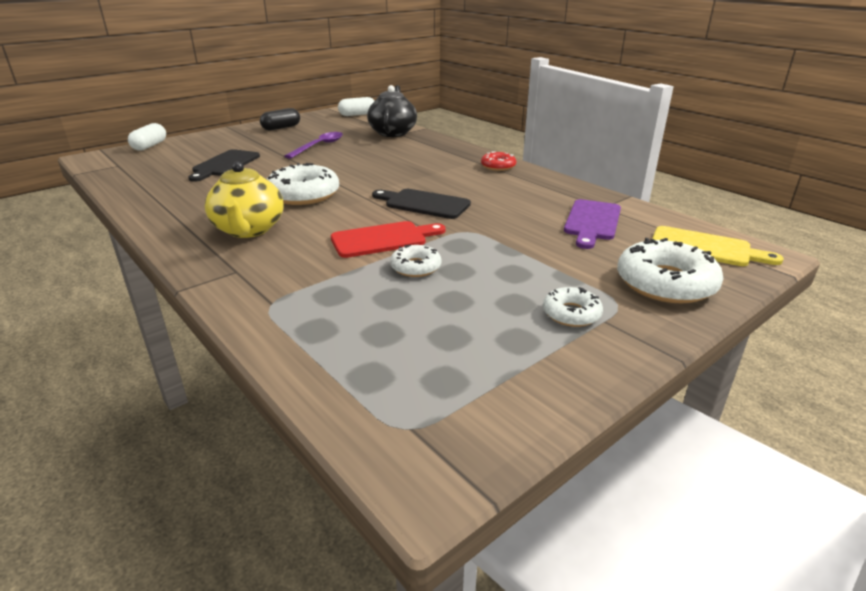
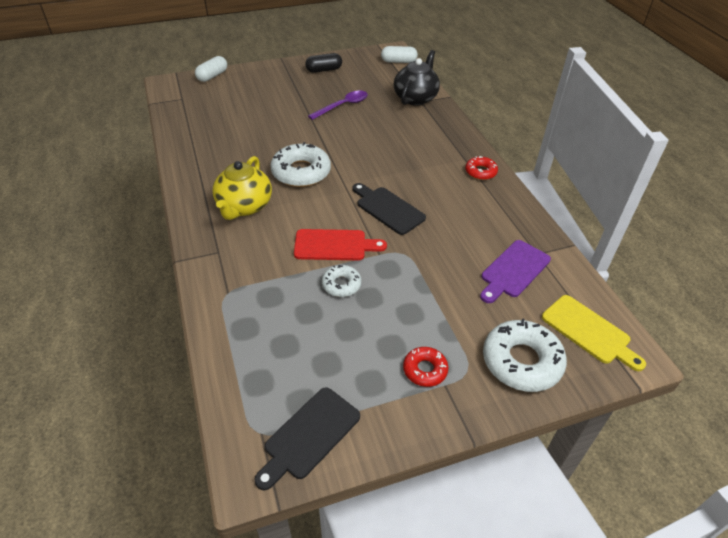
camera: 20 degrees right, 15 degrees up
(225, 164) = (258, 116): black cutting board -> black cutting board (309, 436)
(571, 314) = (425, 370): white donut -> red donut

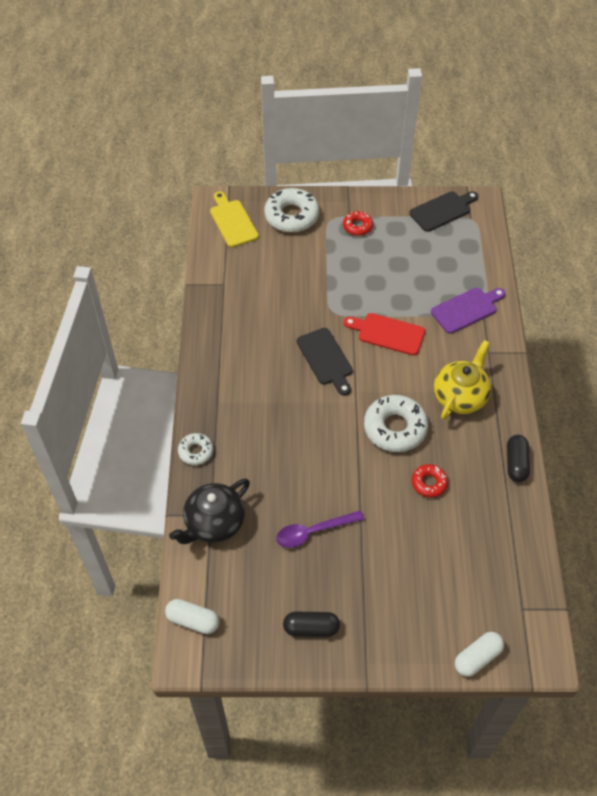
camera: 160 degrees left, 10 degrees up
(186, 170) = (516, 463): none -> black capsule
(341, 284) = (393, 297): white donut -> white donut (196, 451)
(480, 172) = (212, 380): red donut -> red donut (429, 483)
(513, 271) = (253, 275): purple cutting board -> purple cutting board (466, 309)

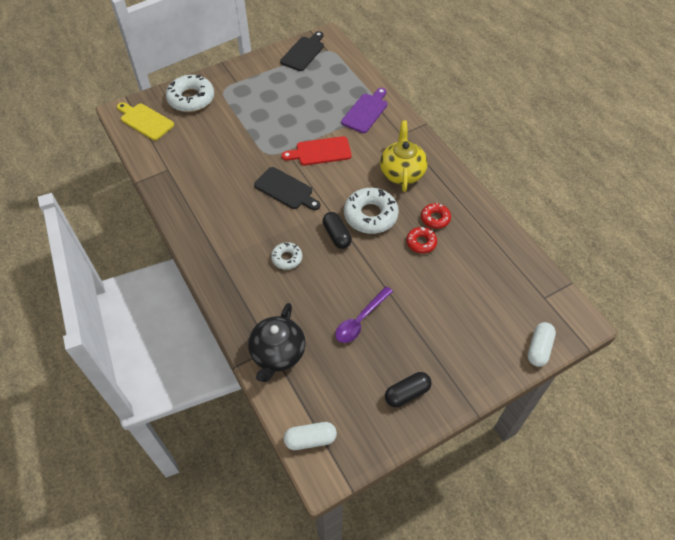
camera: 30 degrees left, 0 degrees up
(196, 451) = (226, 305): white donut -> white donut (287, 258)
(357, 226) = (248, 87): red donut -> red donut (435, 218)
(516, 463) = (471, 200): black capsule -> black capsule (336, 235)

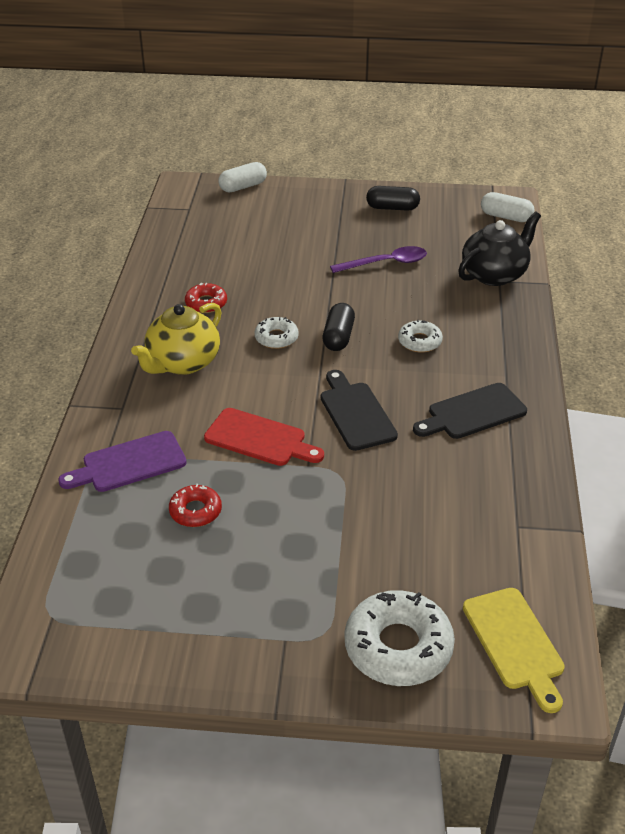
camera: 145 degrees left, 15 degrees down
(303, 52) = (99, 638): black cutting board -> black cutting board (472, 413)
(370, 215) = (276, 338): white donut -> white donut, size x0.55
(421, 242) = (250, 291): red donut -> red donut (195, 511)

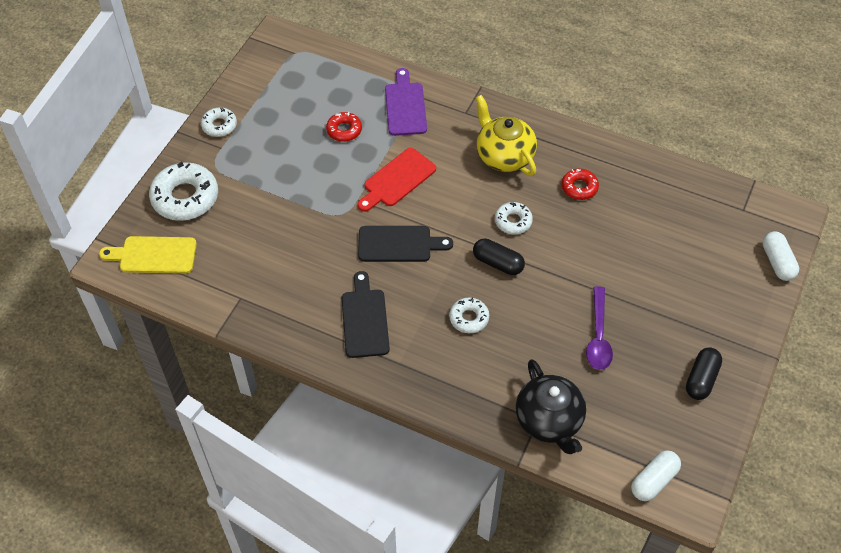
camera: 110 degrees right, 15 degrees up
(241, 659) = (219, 125): none -> white donut

